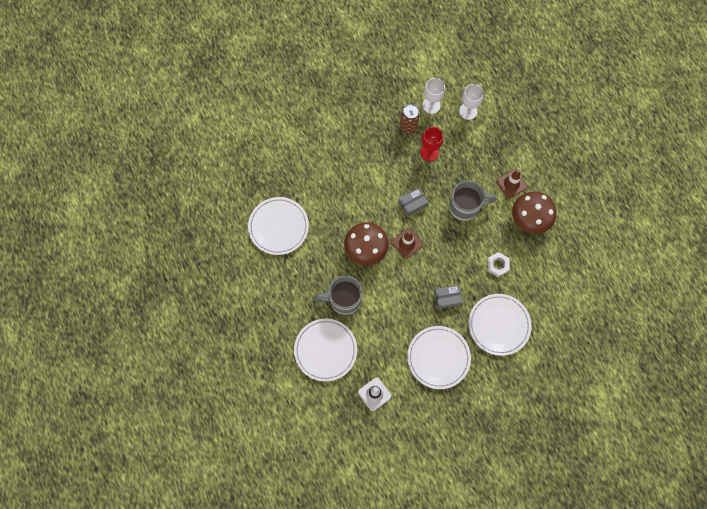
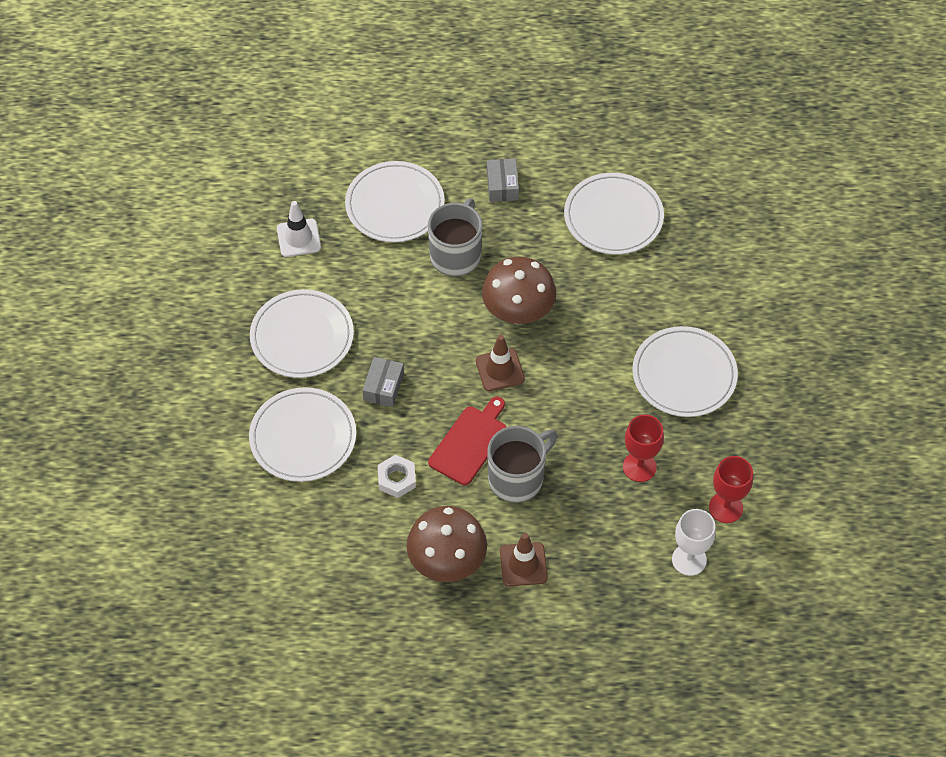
camera: 115 degrees right, 15 degrees down
(364, 152) = (684, 374): none -> white plate
(408, 127) = (700, 456): brown can -> none
(412, 204) = (561, 405): grey box -> grey box (502, 185)
(431, 105) = (726, 507): white goblet -> red goblet
(458, 239) = (470, 442): none -> red cutting board
(465, 207) = (518, 478): grey mug -> grey mug turned 150 degrees counterclockwise

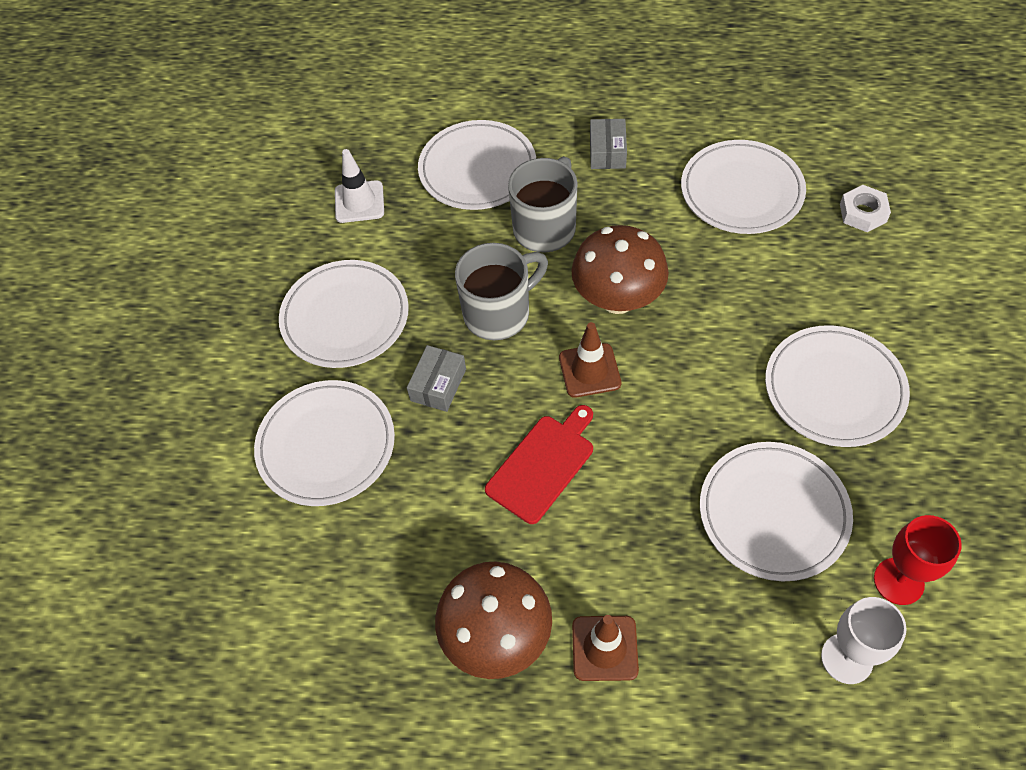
camera: 10 degrees right, 0 degrees up
(396, 479) = (441, 509): white nut -> white nut (863, 213)
(518, 478) = (604, 518): grey mug -> grey mug (499, 313)
(639, 467) = (773, 513): red goblet -> white plate

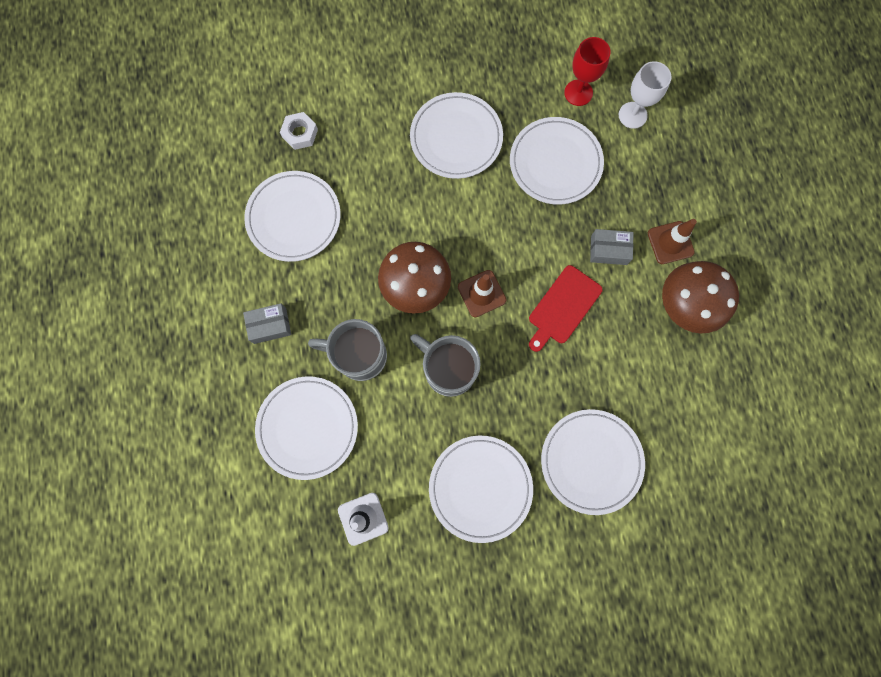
camera: 110 degrees left, 20 degrees up
(438, 385) = (521, 396): grey box -> grey box (609, 250)
(543, 465) = (563, 307): red cutting board -> red cutting board turned 75 degrees counterclockwise

